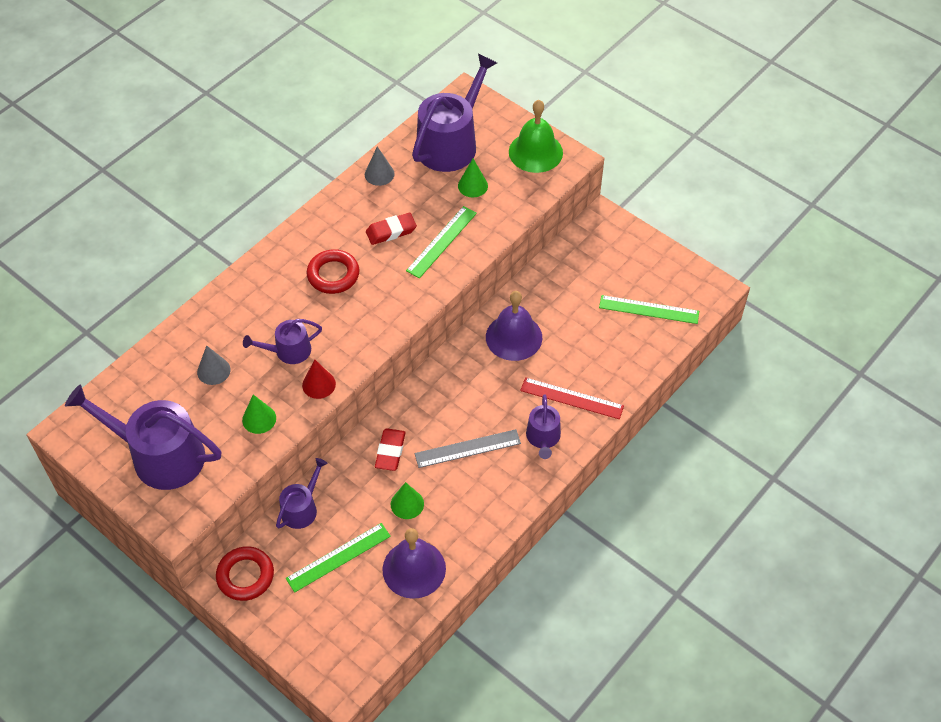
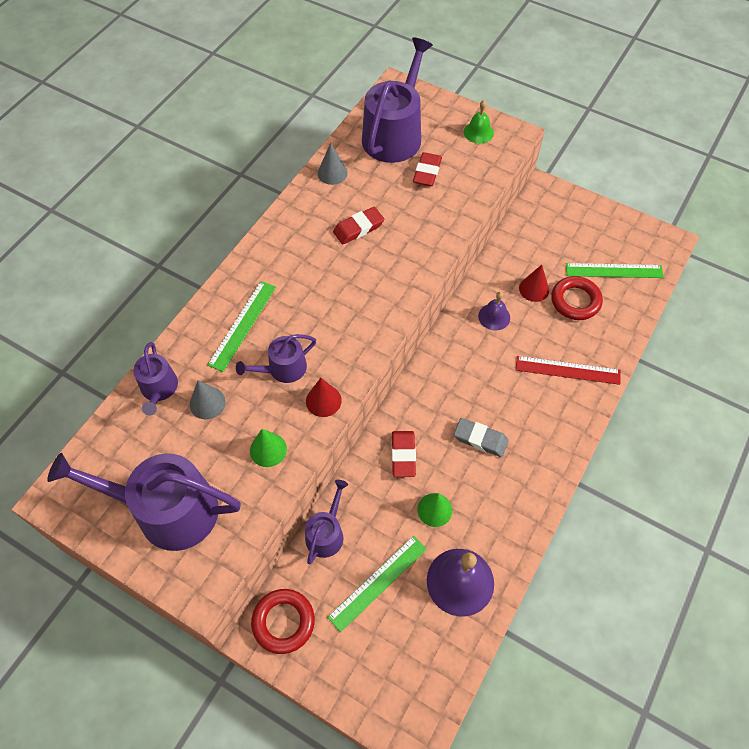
camera: 10 degrees left, 5 degrees up
(333, 275) = (311, 281): red ring -> red ring (575, 301)
(441, 241) = (411, 231): green ruler -> green ruler (242, 325)
(467, 449) = (480, 439): grey ruler -> grey eraser
(472, 186) = (427, 172): green cone -> red eraser
(514, 337) = (494, 316): purple bell -> purple bell, size x0.57
(535, 152) = (478, 132): green bell -> green bell, size x0.57
(543, 438) = (552, 416): purple watering can -> purple watering can (159, 389)
(561, 316) = (534, 289): none -> red cone

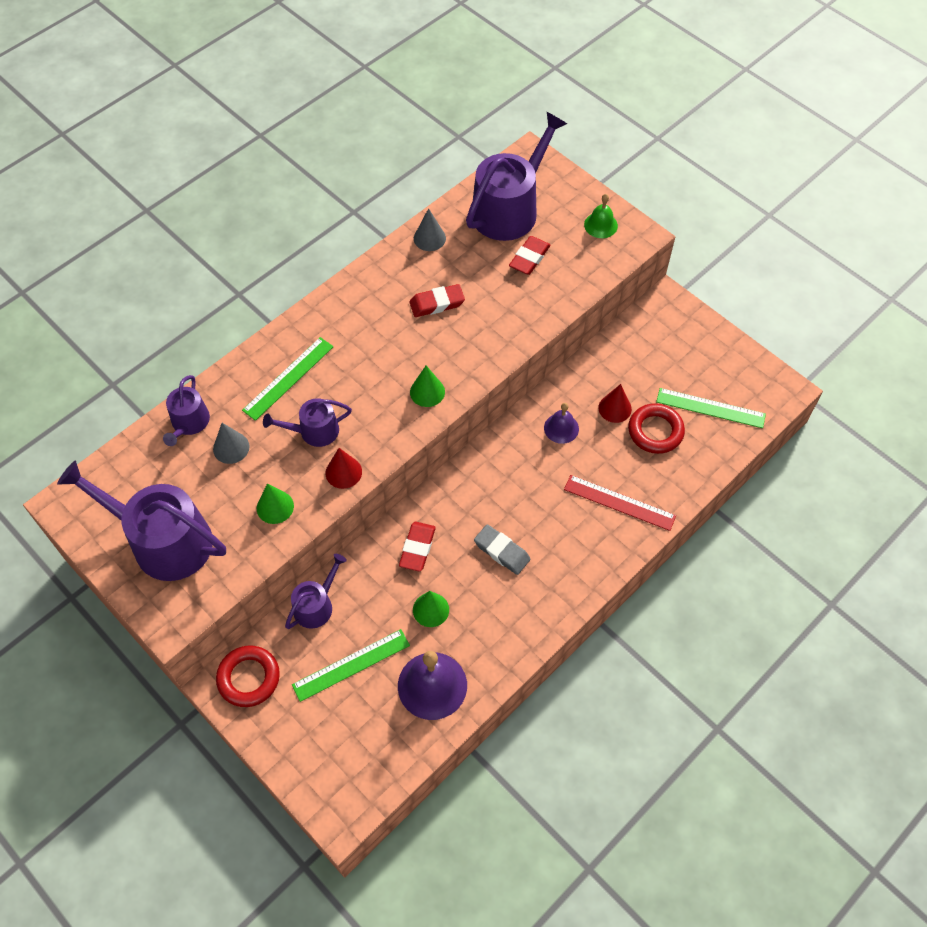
camera: 15 degrees right, 0 degrees up
(376, 308) = (427, 392): none -> green cone

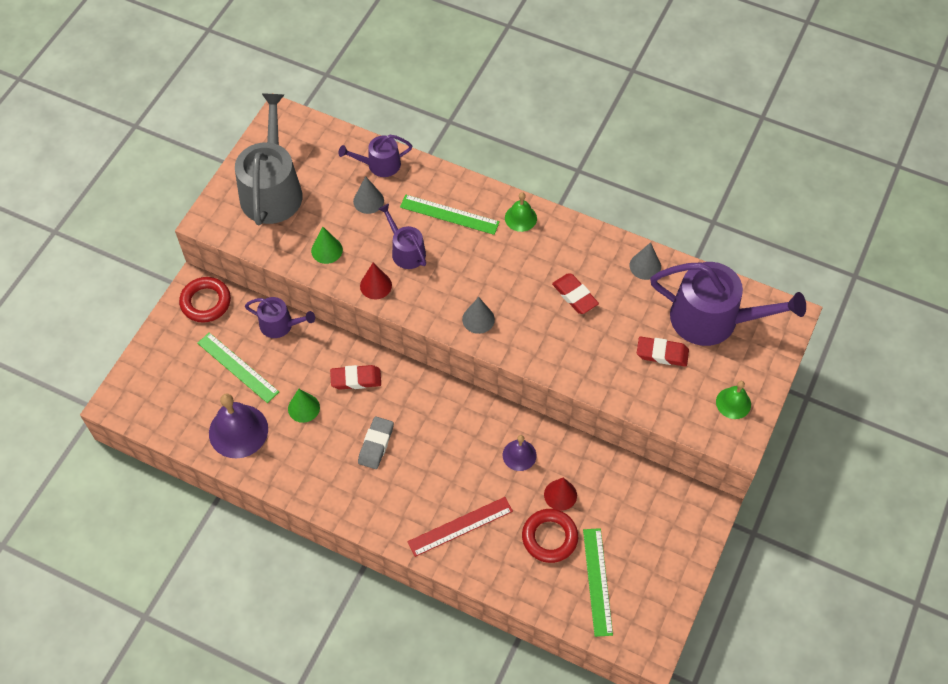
camera: 70 degrees right, 0 degrees up
(163, 540) = (272, 189): purple watering can -> grey watering can
(324, 318) = (520, 218): none -> green bell
(427, 392) = (478, 319): green cone -> grey cone
(619, 502) = (460, 526): red ruler -> red ruler turned 60 degrees clockwise

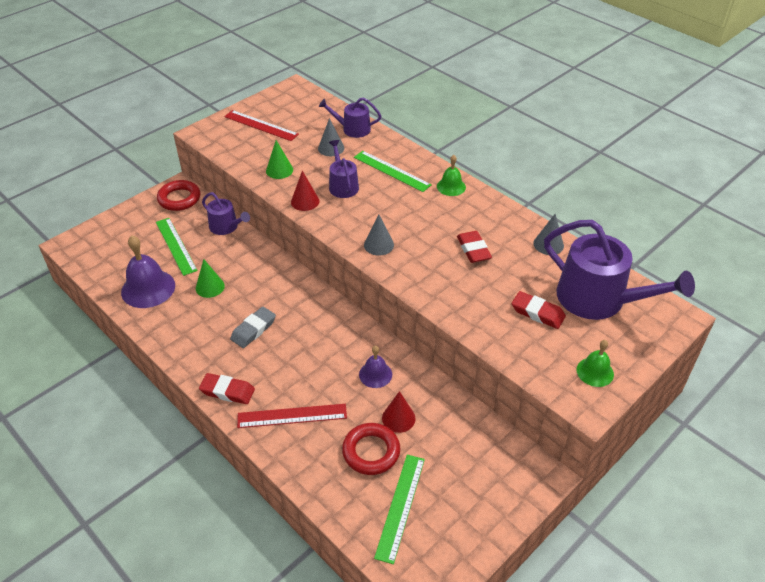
camera: 20 degrees right, 15 degrees down
(272, 189) = (261, 125): grey watering can -> red ruler
(356, 379) = (264, 279): red eraser -> red eraser (227, 391)

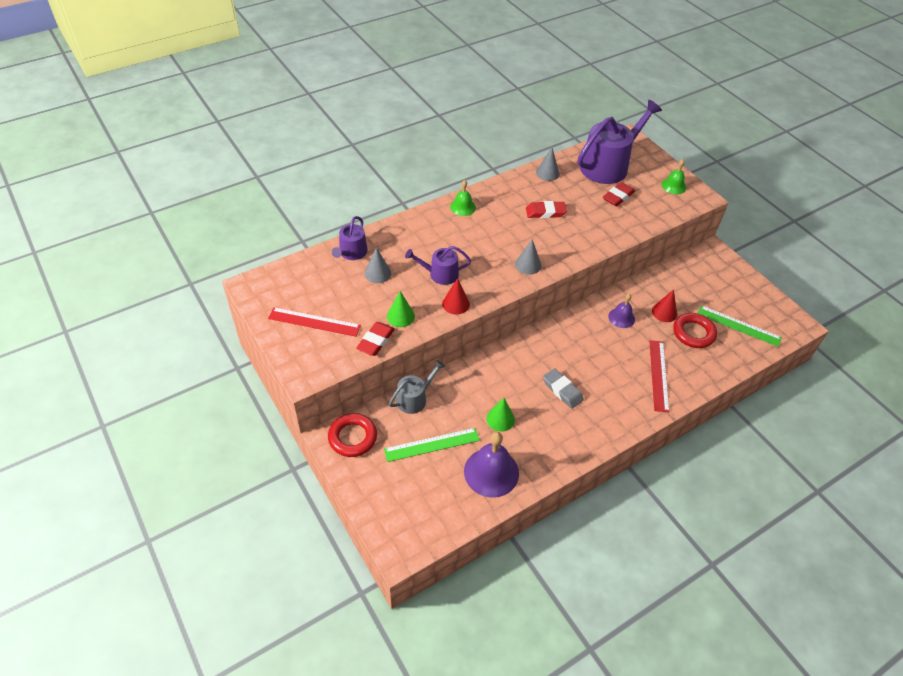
camera: 80 degrees left, 5 degrees up
(226, 227) = (414, 398): purple watering can -> grey watering can
(227, 391) = (630, 416): red eraser -> red eraser (376, 341)
(261, 125) = (314, 322): red ruler -> red ruler turned 60 degrees clockwise
(392, 171) = (429, 238): green ruler -> none

